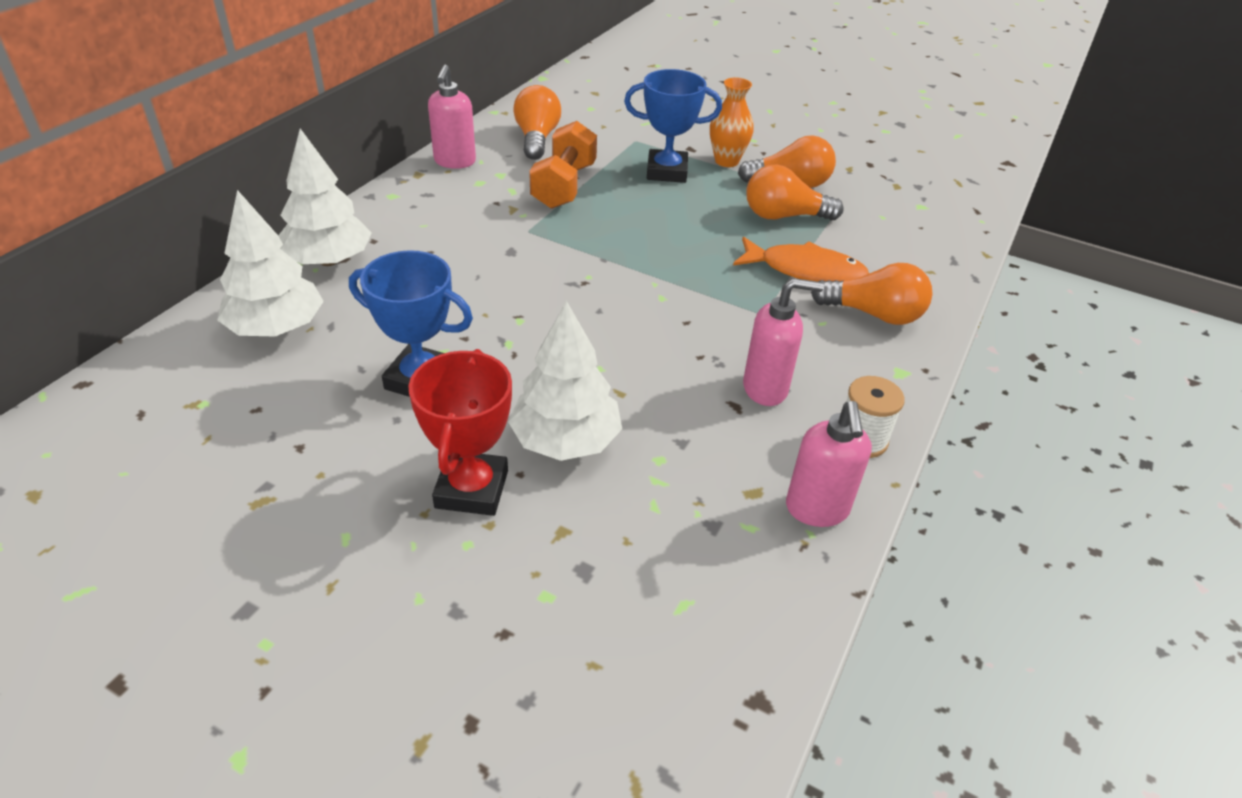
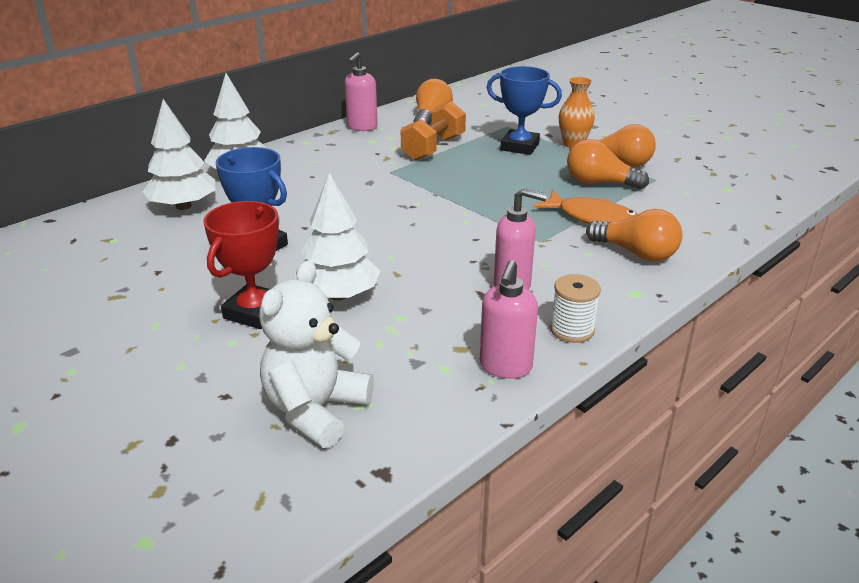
camera: 20 degrees right, 10 degrees down
(631, 628) = (315, 410): none -> white teddy bear

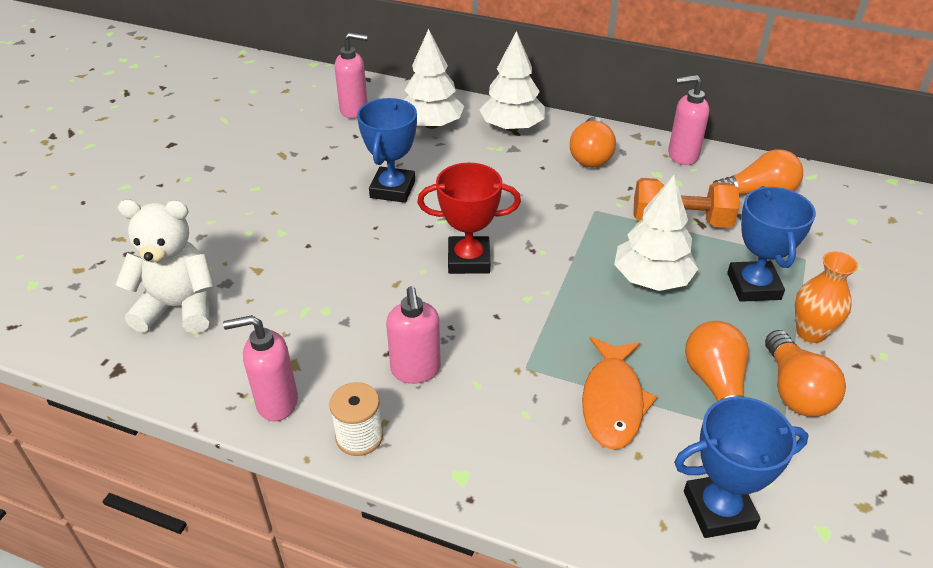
camera: 65 degrees right, 10 degrees up
(97, 238) = (354, 110): none -> pink soap dispenser
(255, 312) = (293, 227): red trophy -> red trophy (468, 260)
(338, 295) = (340, 261): white tree -> white tree (651, 279)
(636, 253) = (553, 459): orange light bulb -> orange light bulb (591, 155)
(701, 212) = (719, 510): none -> blue trophy

